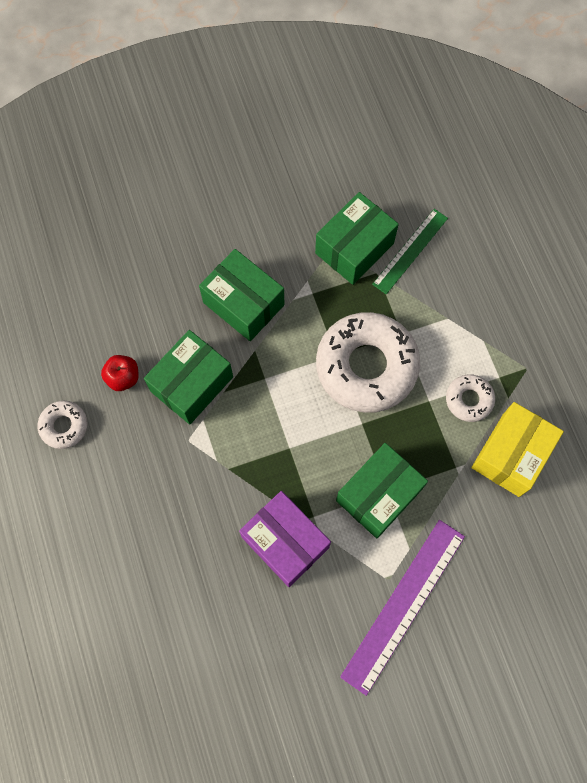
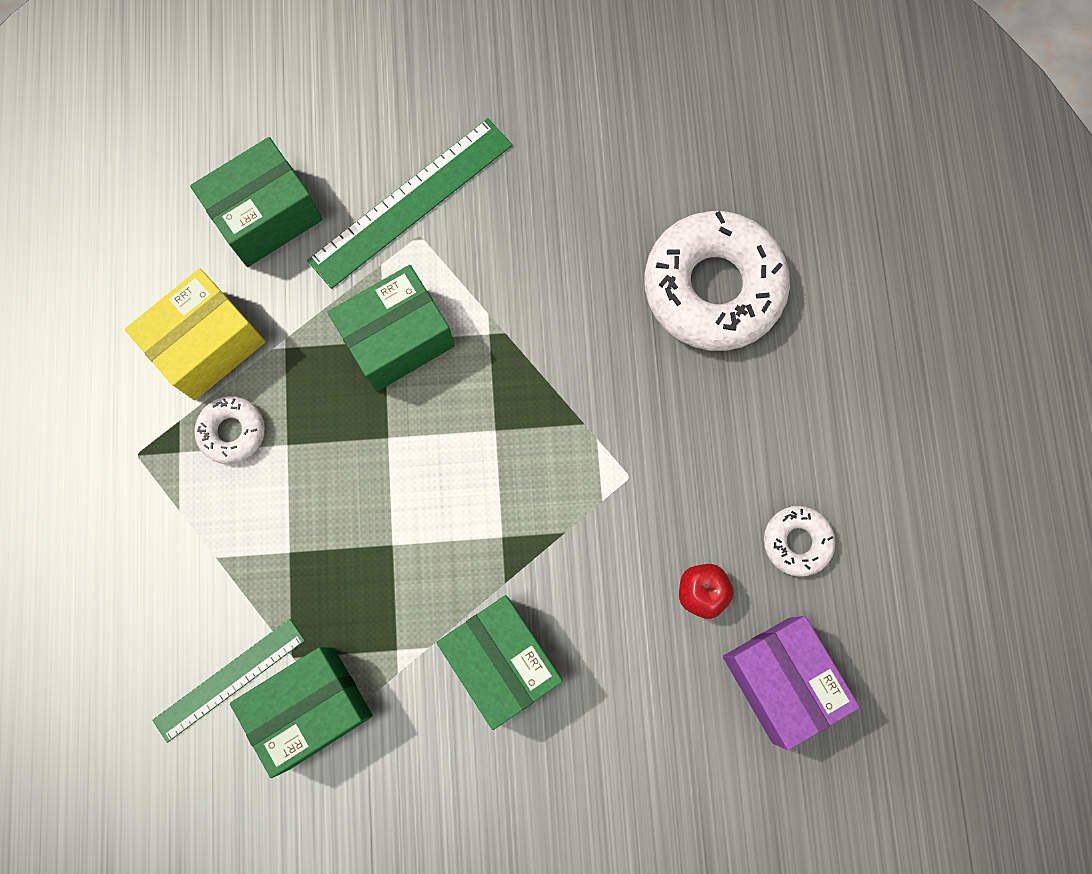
camera: 165 degrees left, 5 degrees up
(192, 384) = (606, 555): green box -> green box (266, 216)
(285, 542) = (534, 311): purple box -> purple box (781, 680)
(366, 366) = (355, 516): white donut -> white donut (713, 287)
(403, 605) = (411, 202): purple ruler -> green ruler

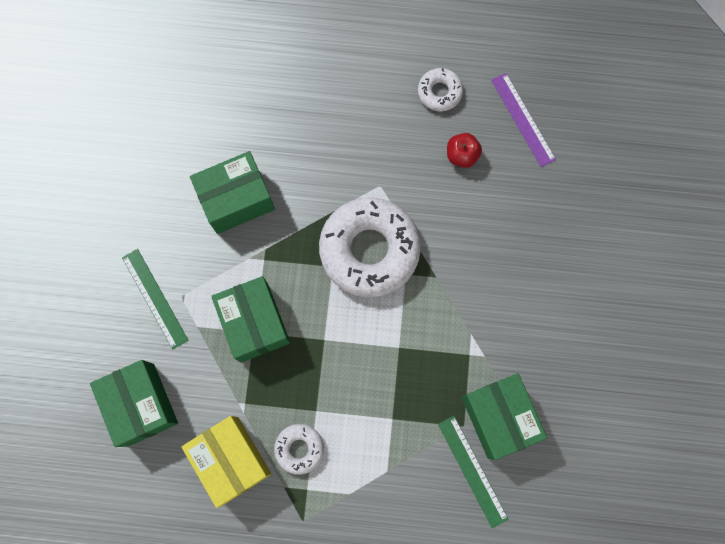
camera: 80 degrees left, 0 degrees up
(411, 202) = (154, 298): green ruler -> green ruler, size x0.64
(502, 660) = (486, 287): green box -> green box (236, 199)
(713, 287) = (262, 108): white donut -> white donut (369, 250)
(781, 680) = (523, 119): purple box -> purple ruler

